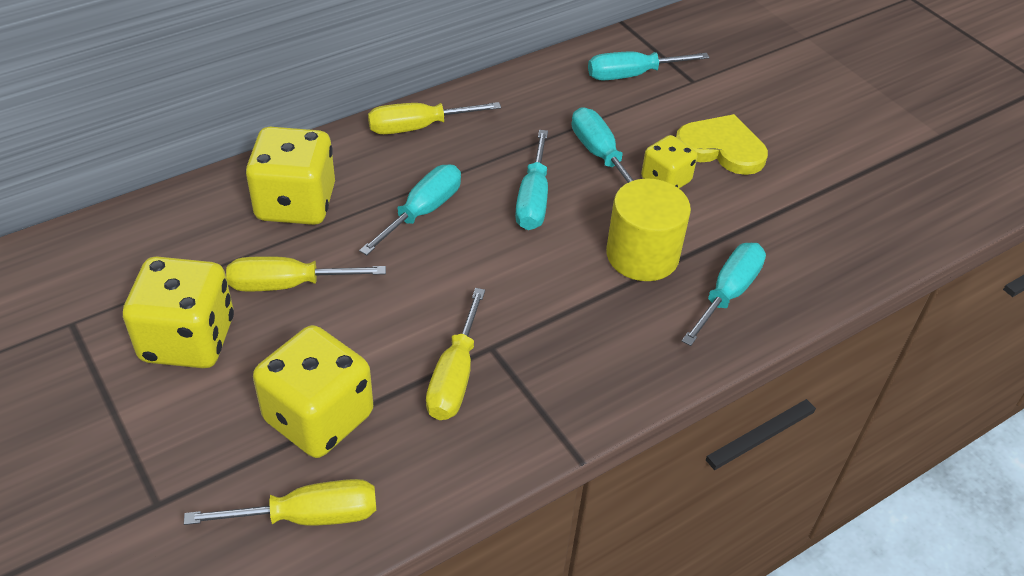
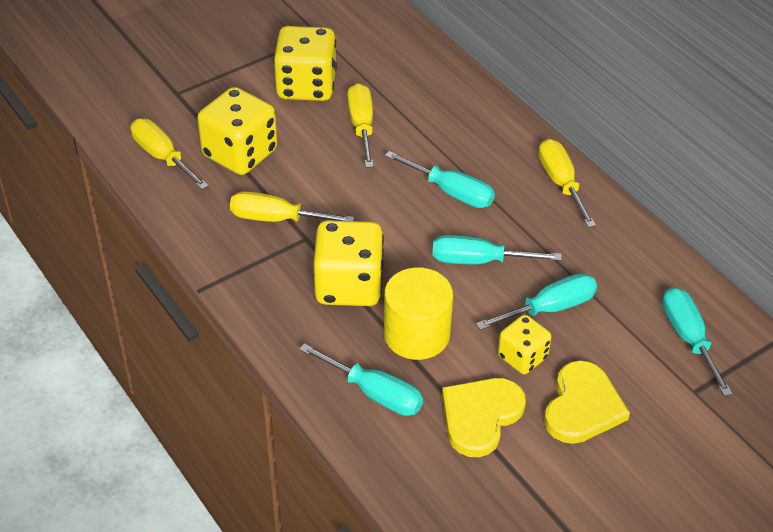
camera: 90 degrees right, 0 degrees up
(296, 203) = (449, 120): yellow dice -> yellow dice (349, 286)
(308, 516) = (162, 157): yellow screwdriver -> yellow screwdriver turned 150 degrees clockwise
(745, 216) = (480, 416): none -> yellow heart

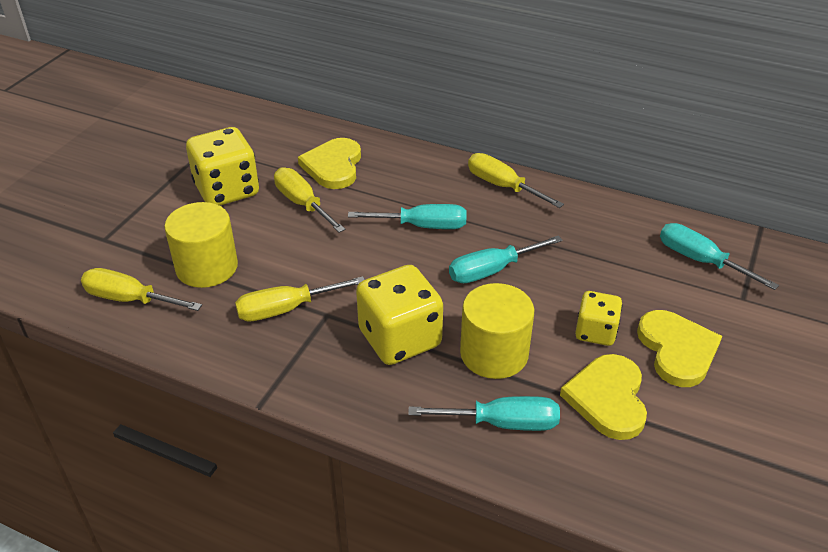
camera: 30 degrees left, 5 degrees down
(240, 153) = (207, 267): yellow dice -> yellow cylinder
(417, 98) = (333, 166): none -> yellow heart
(550, 308) = (581, 283): turquoise screwdriver -> none

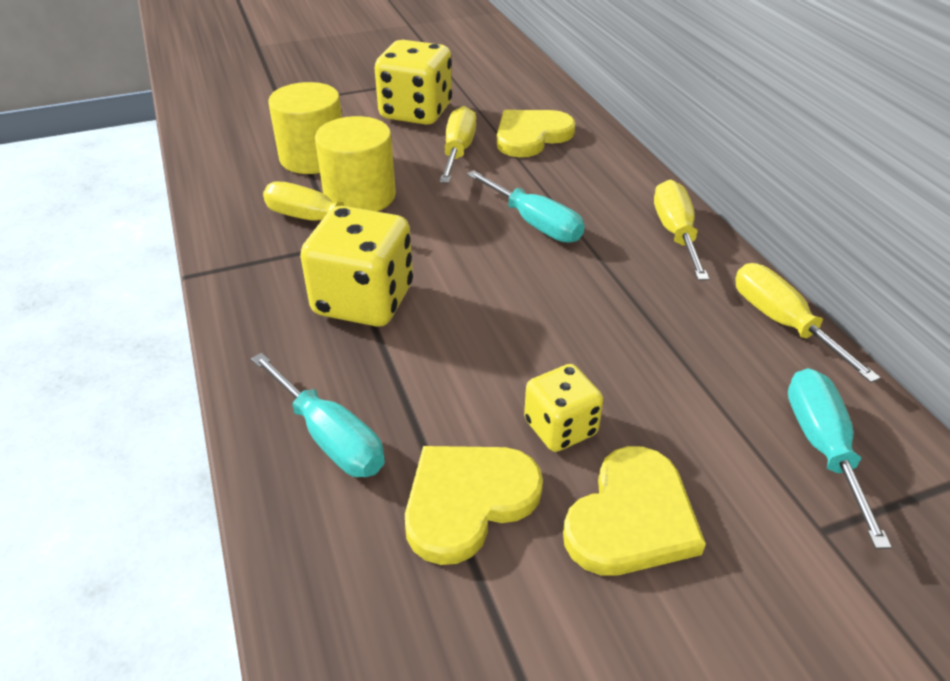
camera: 45 degrees right, 0 degrees up
(130, 299) = (231, 150): yellow screwdriver -> yellow screwdriver (782, 323)
(492, 270) = (541, 299): turquoise screwdriver -> none
(494, 353) = (423, 372): yellow cylinder -> yellow cylinder (360, 196)

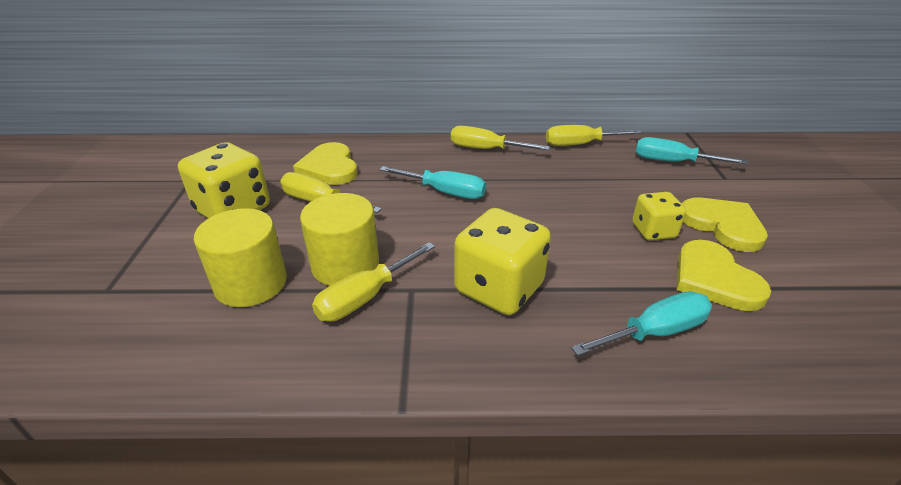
camera: 70 degrees left, 5 degrees down
(535, 223) = (444, 192): turquoise screwdriver -> turquoise screwdriver turned 45 degrees clockwise

